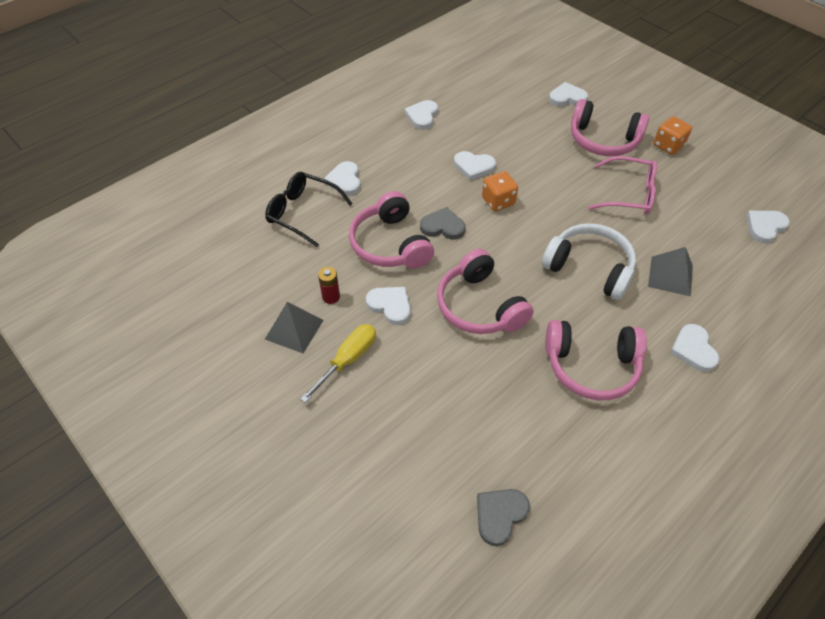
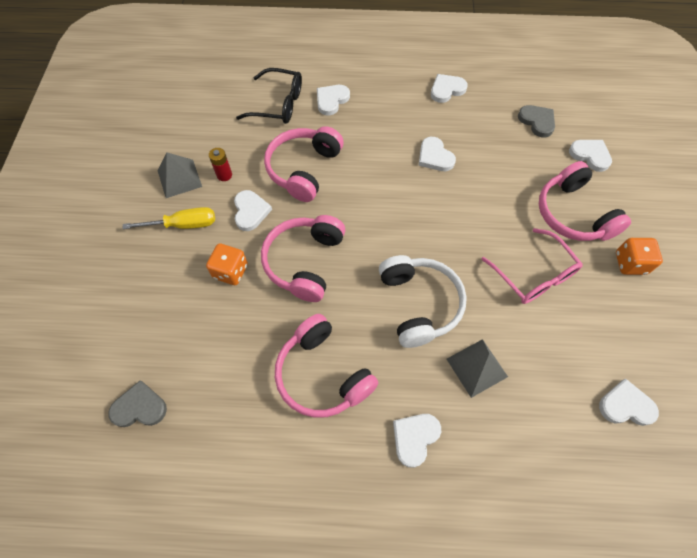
camera: 45 degrees right, 10 degrees up
(303, 213) = (278, 104): black glasses -> black glasses turned 120 degrees clockwise
(443, 226) = (354, 184): grey heart -> grey heart (537, 121)
(498, 201) = (418, 197): orange dice -> orange dice (230, 271)

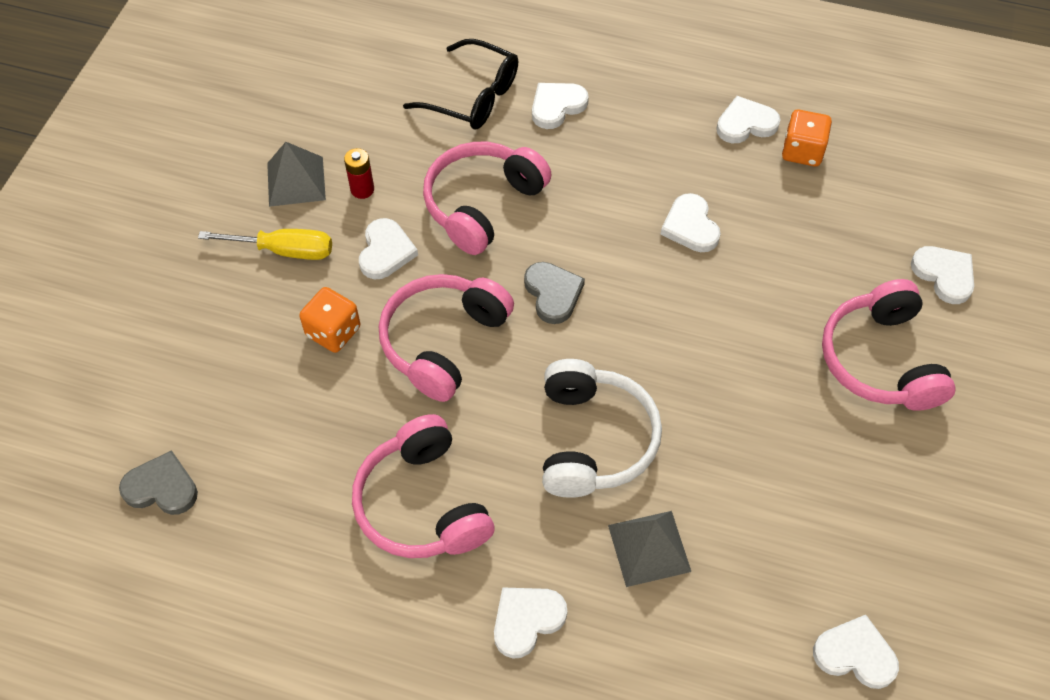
camera: 15 degrees right, 5 degrees down
(533, 274) = (783, 436): pink glasses -> none
(537, 121) = (876, 204): grey heart -> grey heart (553, 293)
(630, 263) = (944, 454): orange dice -> orange dice (802, 151)

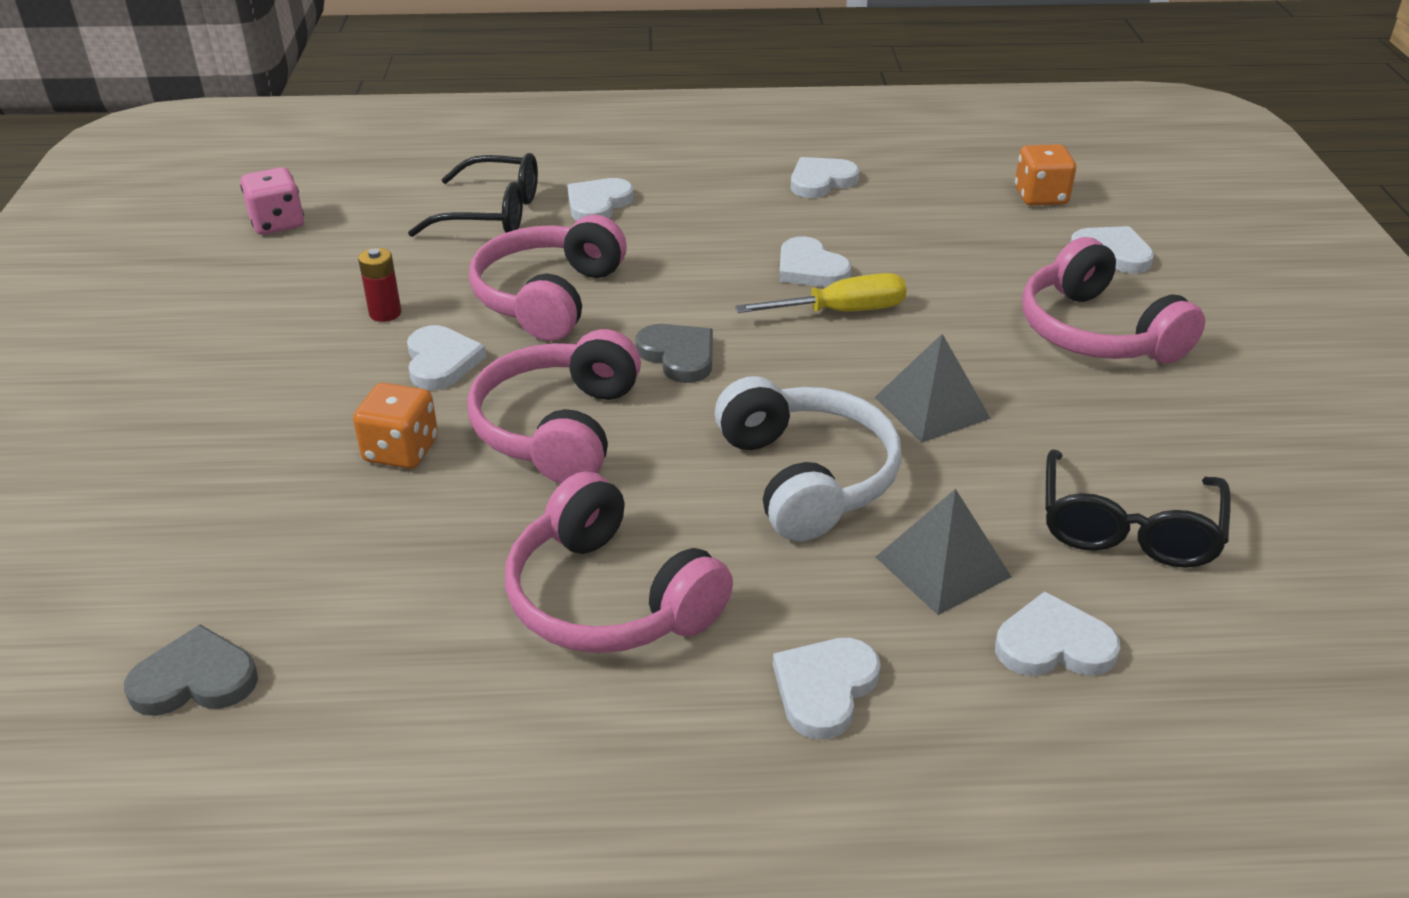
camera: 20 degrees left, 20 degrees down
(284, 250) = (298, 388): yellow screwdriver -> yellow screwdriver (840, 312)
(296, 181) = (291, 322): grey pyramid -> grey pyramid (931, 407)
(314, 67) = (277, 223): none -> pink dice
(796, 555) = (1127, 527): none -> black glasses
(802, 151) = (896, 190): orange dice -> orange dice (1040, 197)
(855, 654) = (1269, 606): white heart -> white heart (1053, 644)

